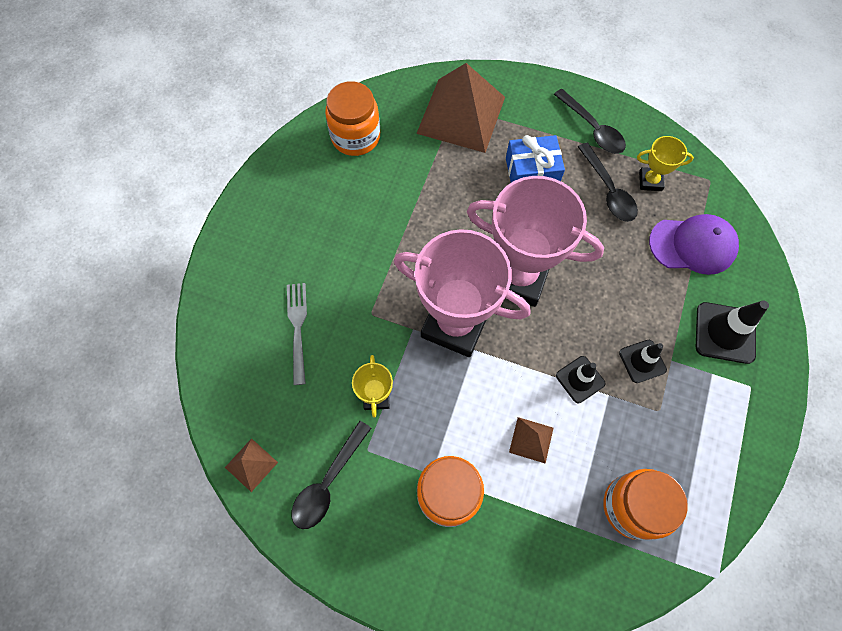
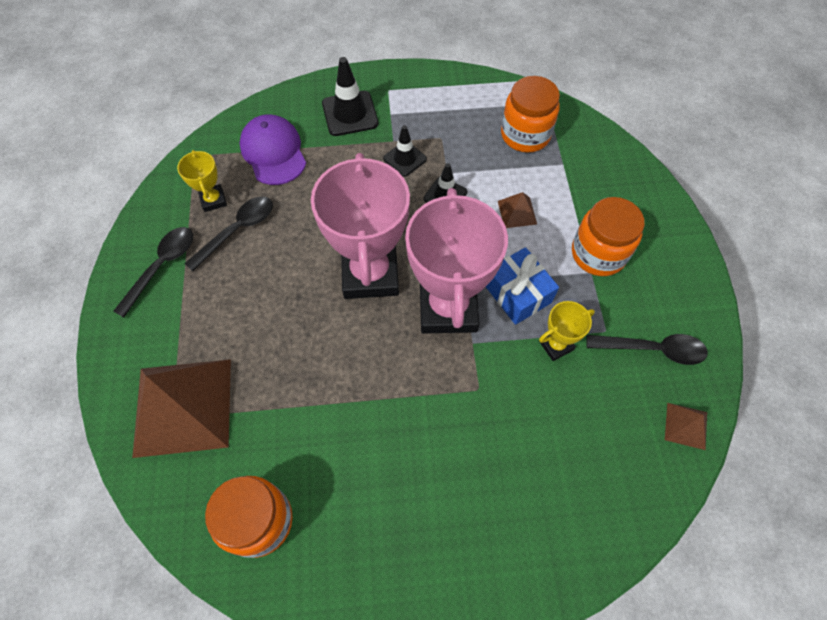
camera: 115 degrees left, 5 degrees down
(297, 328) = (534, 456): grey fork -> none
(531, 172) = (240, 304): blue gift -> blue gift (517, 293)

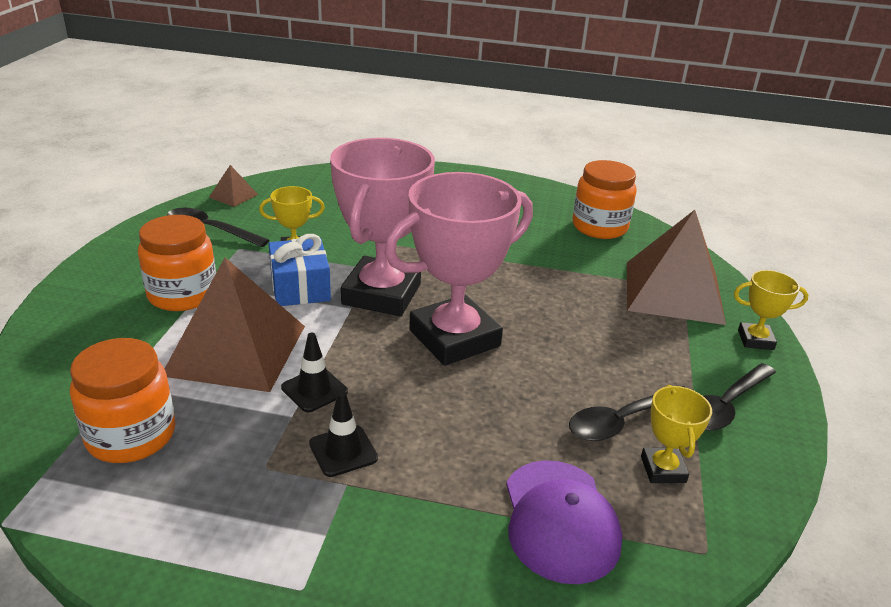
camera: 165 degrees left, 30 degrees down
(118, 354) = (755, 340): none -> yellow trophy
(350, 114) = (400, 556): black traffic cone -> none
(370, 274) = (454, 338): pink trophy -> pink trophy turned 45 degrees clockwise
(517, 212) = (236, 349): brown pyramid -> brown pyramid, size x2.35

